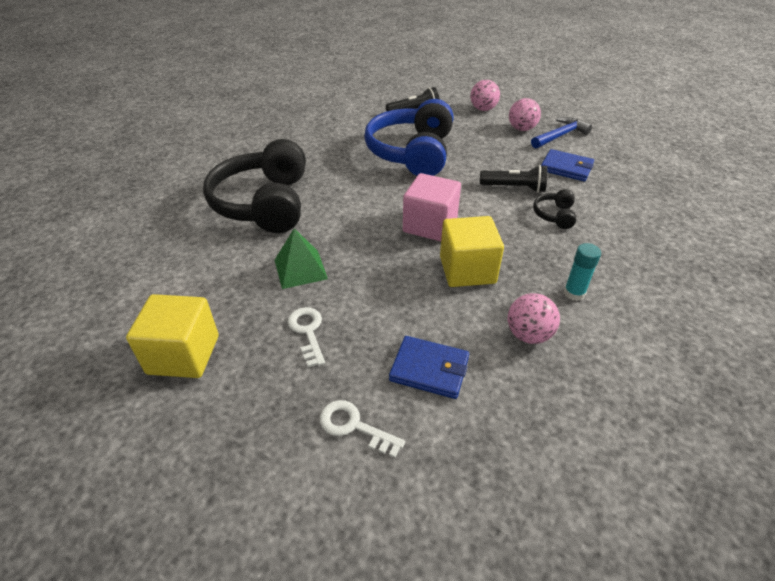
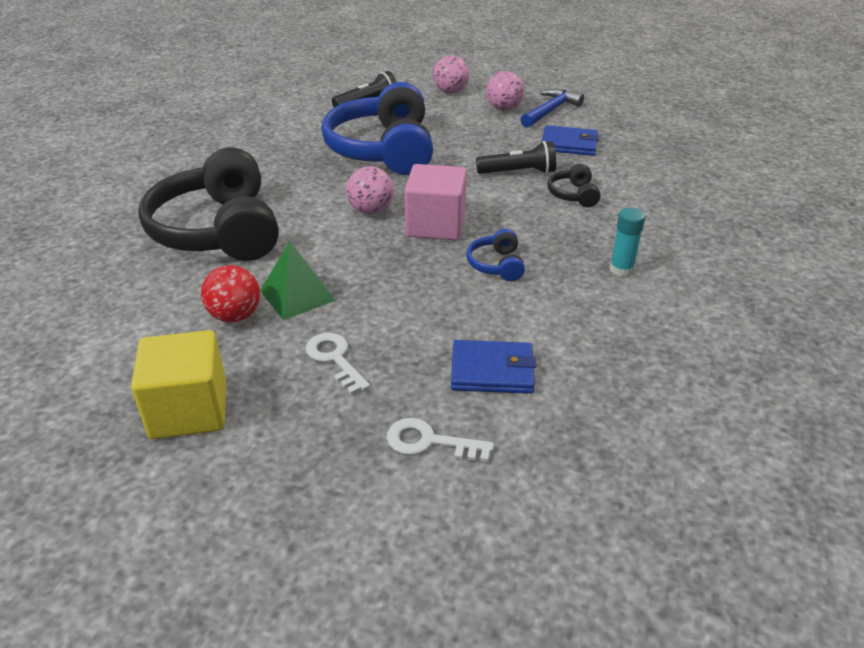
camera: 15 degrees left, 5 degrees down
(248, 279) = (235, 316): none -> red ball
(467, 270) = (496, 265): yellow cube -> blue headphones
(528, 335) = (587, 318): pink ball -> pink ball (371, 211)

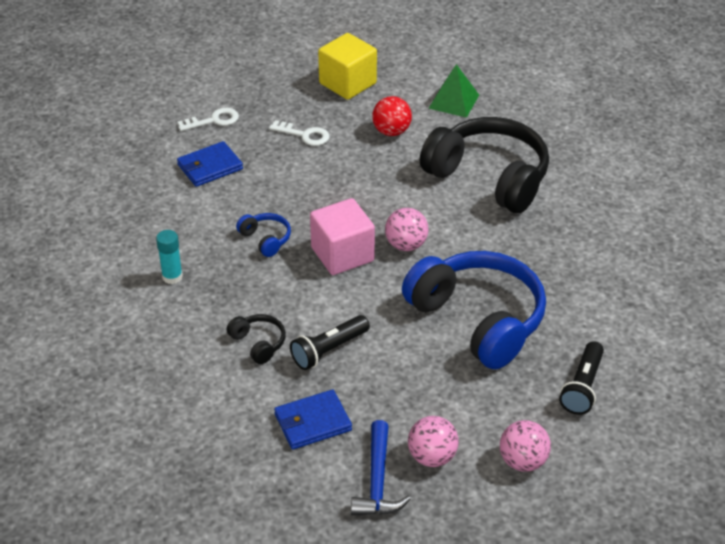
camera: 145 degrees right, 5 degrees up
(297, 295) = (372, 159): green pyramid -> green pyramid (453, 101)

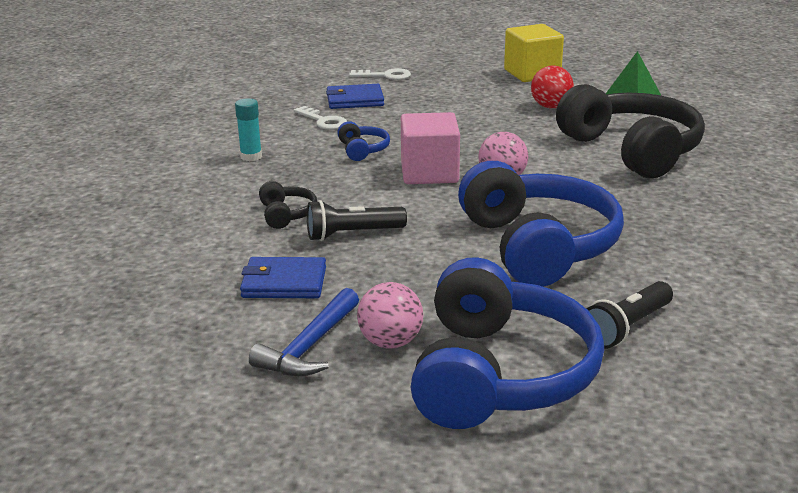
camera: 25 degrees right, 15 degrees down
(305, 135) = (462, 96): white key -> white key (323, 121)
(523, 461) = (499, 374): pink ball -> blue headphones

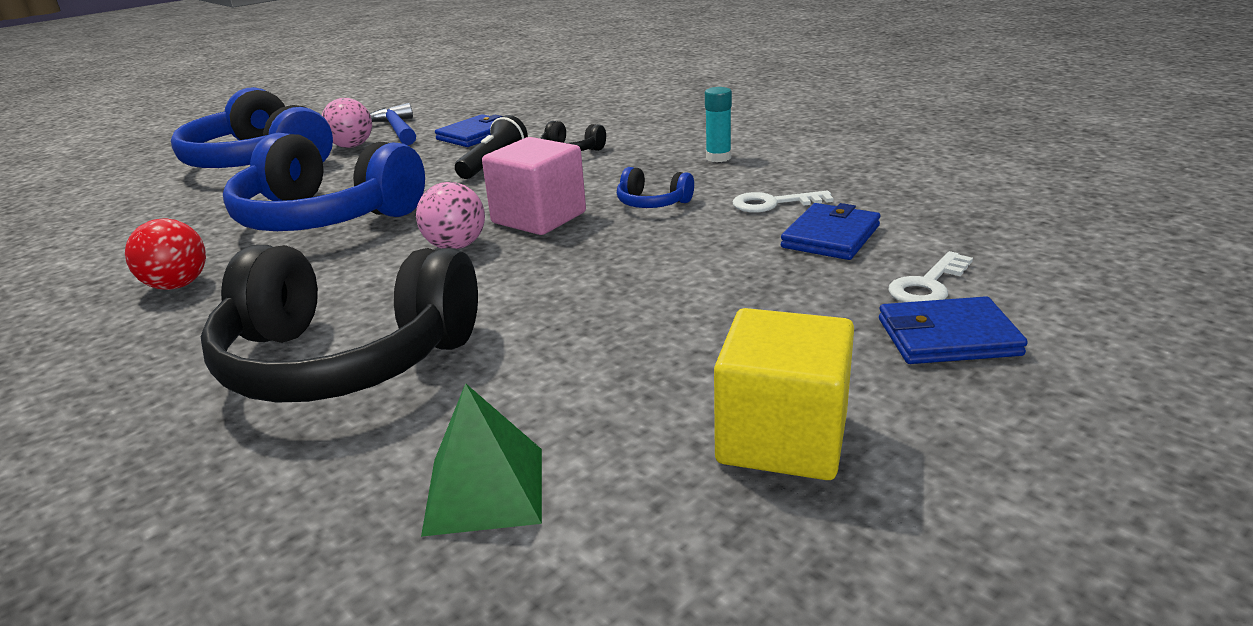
camera: 130 degrees right, 0 degrees up
(427, 67) = (947, 337): none -> blue wallet
(551, 107) = (589, 373): red ball -> red ball (177, 285)
(627, 327) = (187, 208): black flashlight -> none

